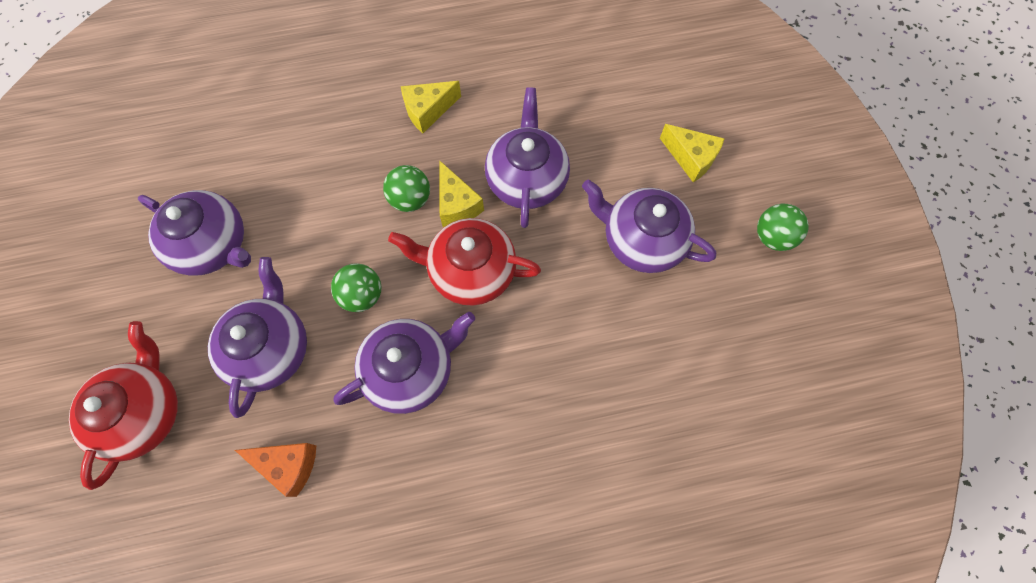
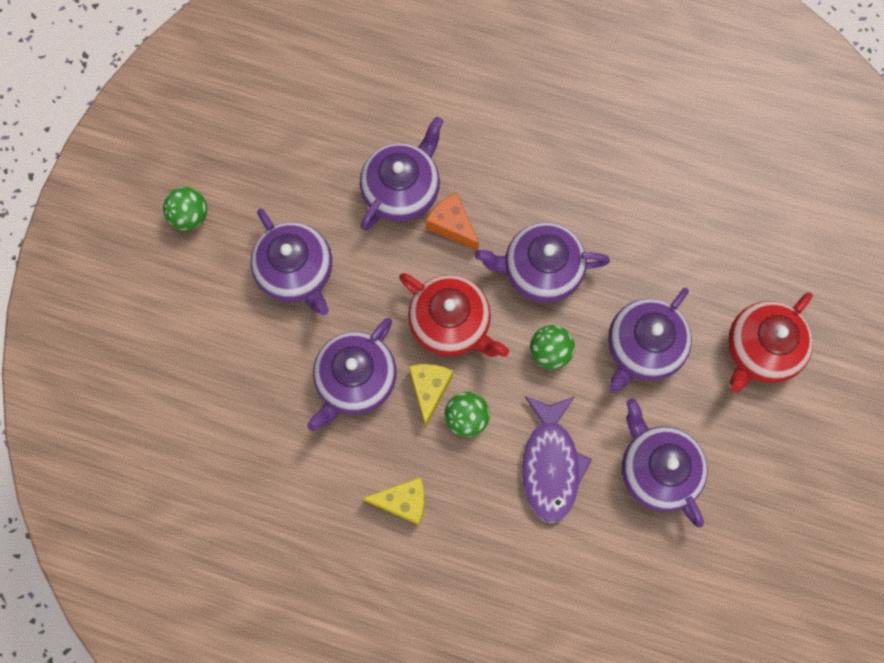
camera: 150 degrees left, 5 degrees up
(288, 465) = (664, 250): orange cheese -> orange cheese (452, 225)
(314, 200) = (551, 464): none -> purple fish
(597, 375) = (402, 189): none -> purple teapot
(691, 158) = (202, 319): yellow cheese -> none

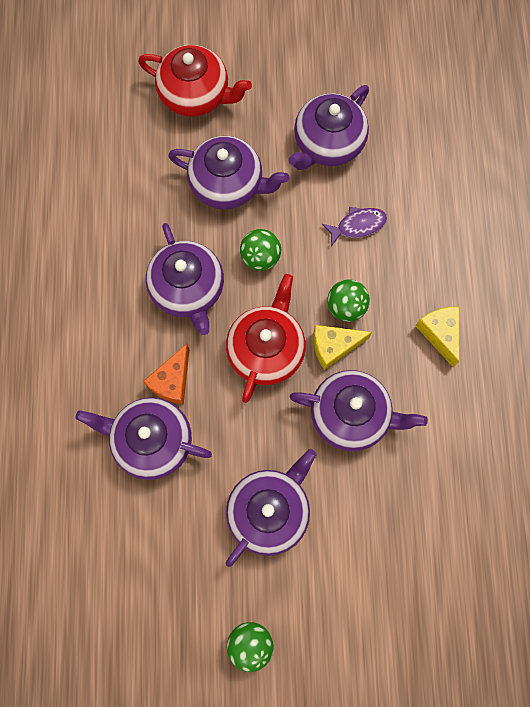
camera: 110 degrees left, 0 degrees up
(551, 464) = (357, 225): purple fish -> purple fish, size x0.57

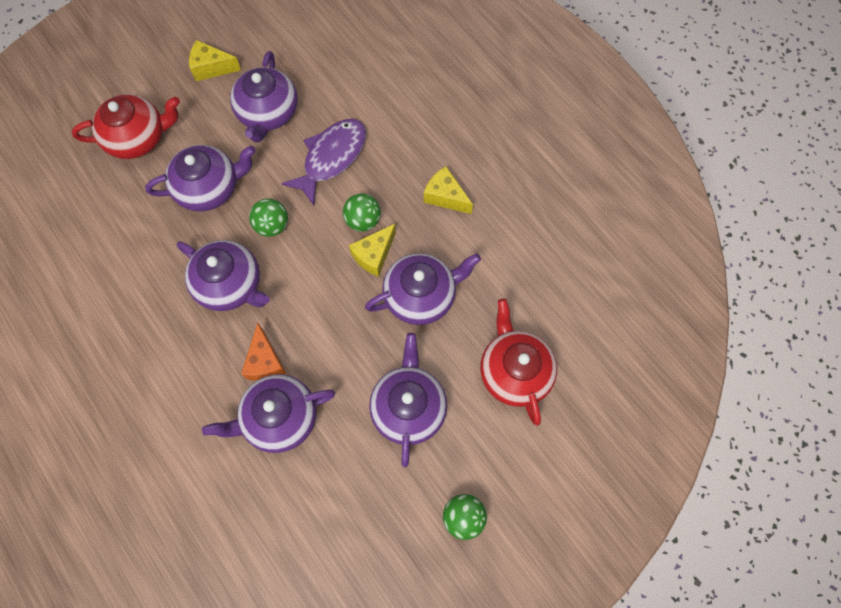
camera: 35 degrees left, 5 degrees down
(266, 349) = (323, 290): red teapot -> red teapot (514, 371)
(305, 64) = (211, 68): none -> yellow cheese
(357, 225) = (331, 158): purple fish -> purple fish, size x1.77

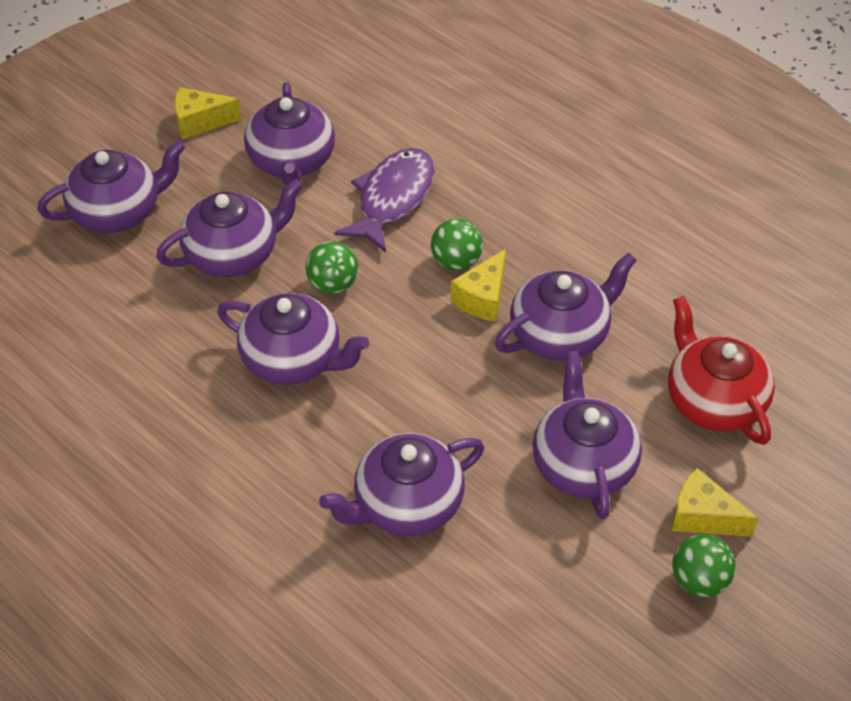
camera: 10 degrees left, 20 degrees down
(138, 138) = (118, 212): red teapot -> purple teapot
(265, 361) = (367, 442): orange cheese -> none
(445, 196) = (559, 220): yellow cheese -> yellow cheese (703, 516)

